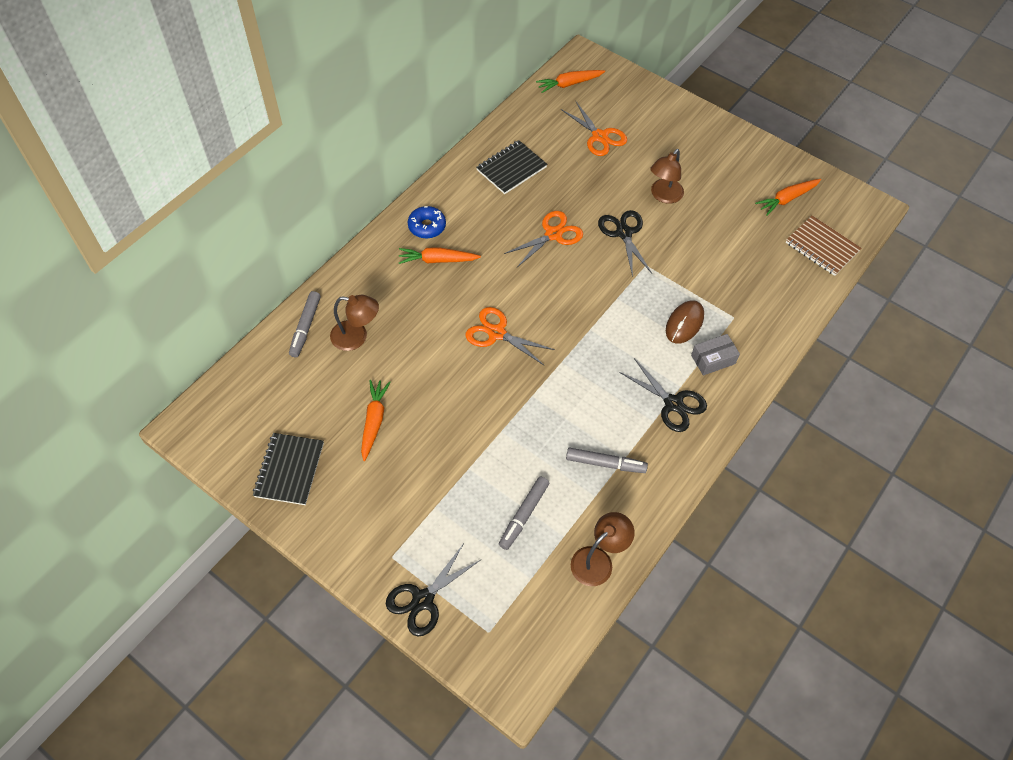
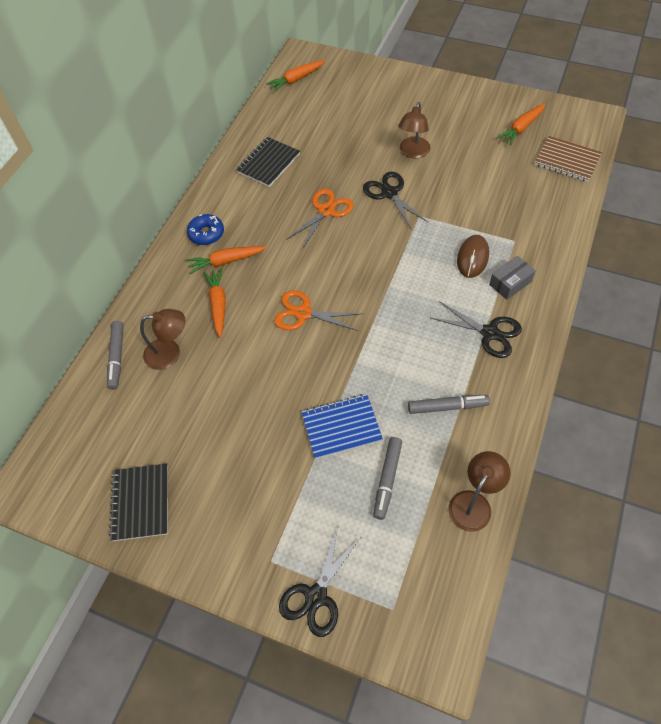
camera: 10 degrees left, 0 degrees up
(374, 421) = (211, 430): orange carrot -> orange carrot (218, 305)
(497, 453) = (341, 427): none -> blue notebook
(599, 136) = (338, 117): orange scissors -> none

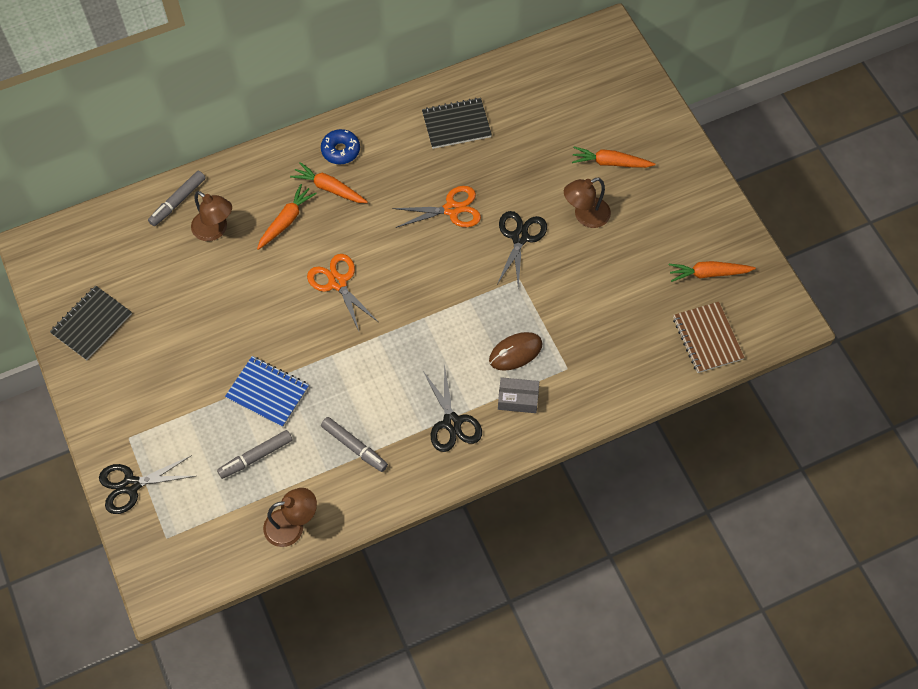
camera: 40 degrees right, 5 degrees up
(296, 79) = (573, 56): orange carrot -> orange carrot (610, 163)

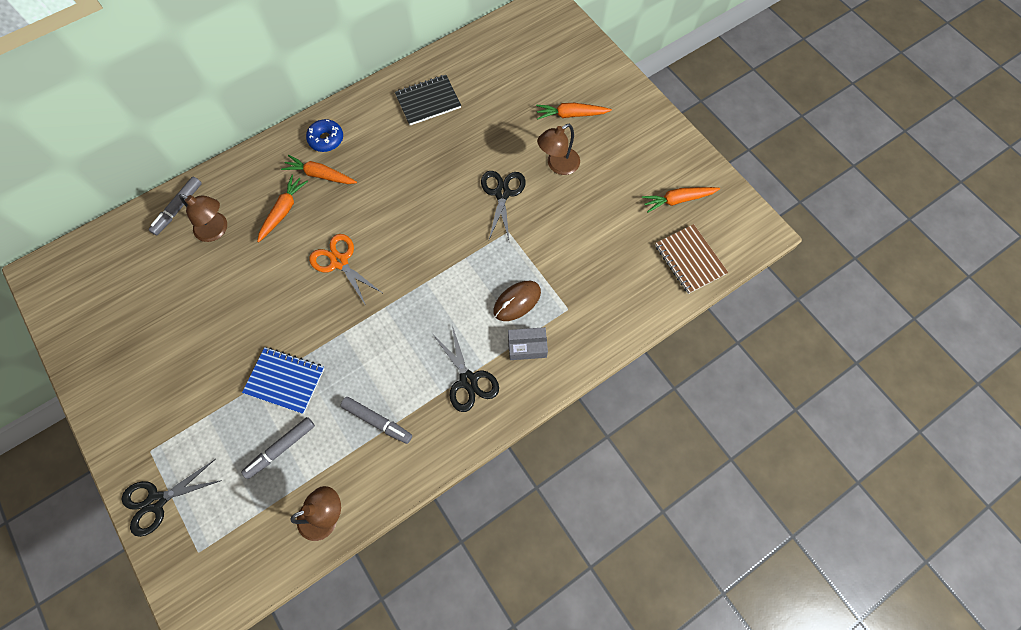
camera: 10 degrees left, 5 degrees up
(91, 324) = (103, 340): black notebook -> none
(452, 209) = (436, 177): orange scissors -> none

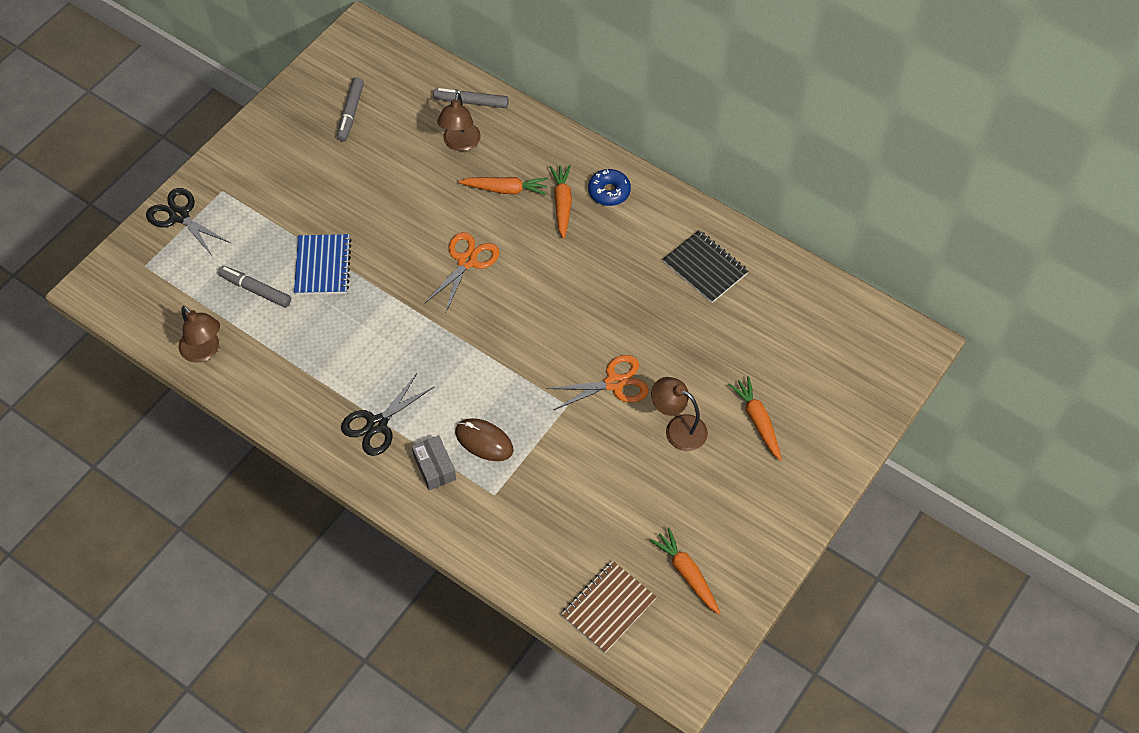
camera: 70 degrees right, 10 degrees down
(377, 421) = (307, 359): grey marker -> grey marker (350, 113)
(502, 193) = (614, 383): black scissors -> orange scissors

